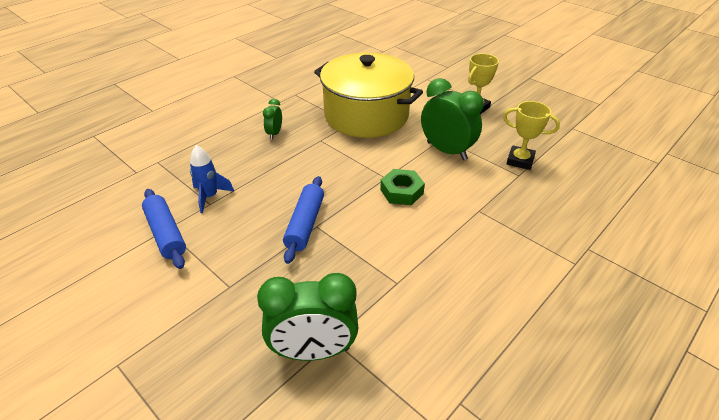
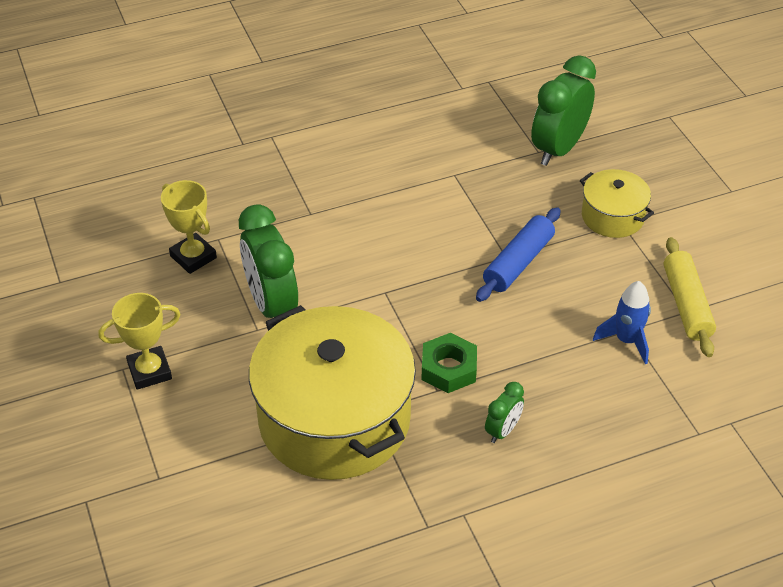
camera: 155 degrees left, 5 degrees up
(166, 234) = (686, 304): blue rolling pin -> yellow rolling pin
(238, 290) = (612, 216): none -> yellow pot
(313, 351) = (558, 149): green clock -> green clock turned 75 degrees counterclockwise
(401, 191) = (379, 265): green nut -> green nut (449, 368)

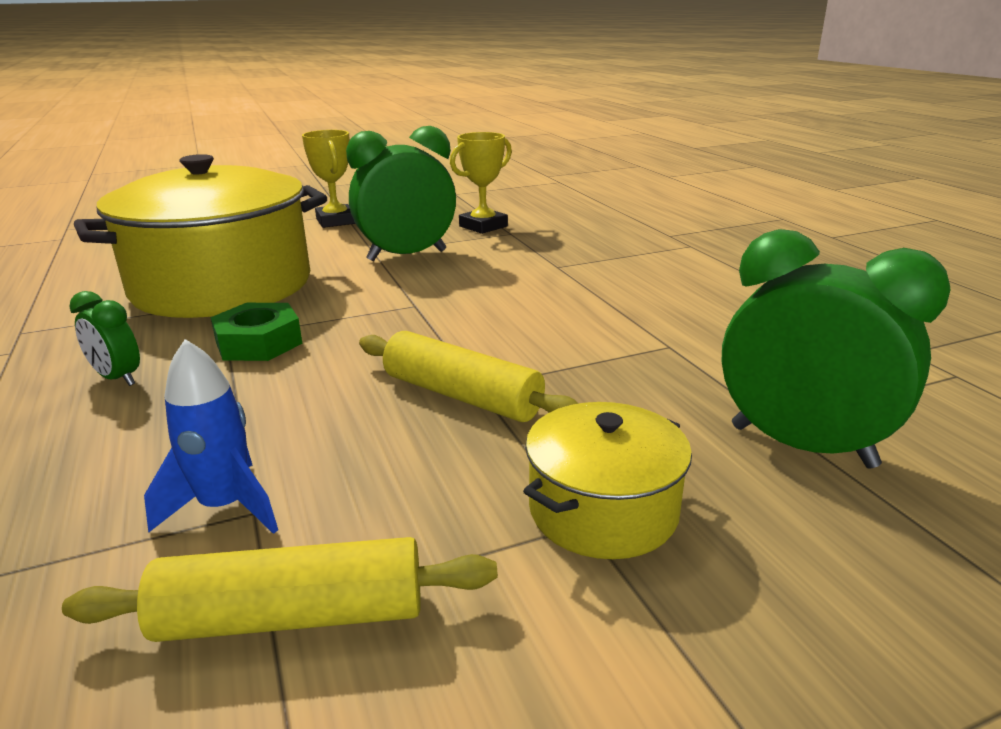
camera: 90 degrees right, 20 degrees down
(518, 262) = (462, 396): blue rolling pin -> yellow rolling pin

